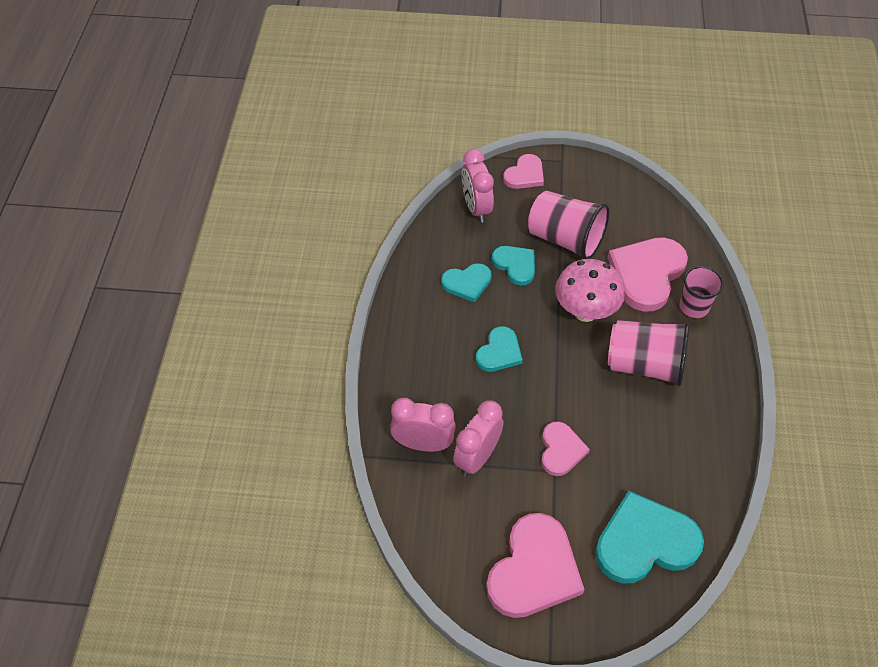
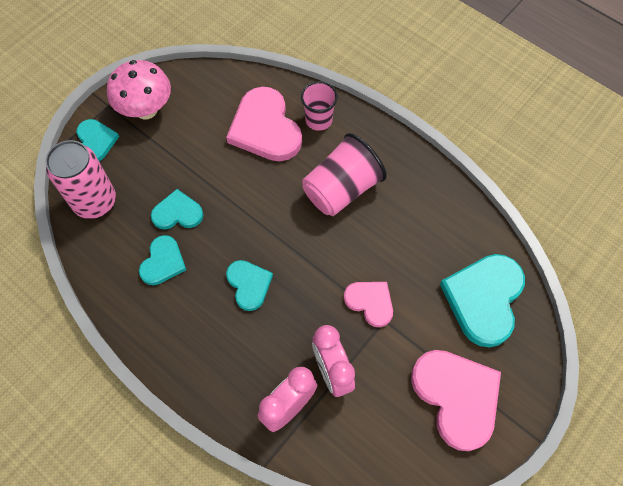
camera: 55 degrees left, 10 degrees up
(476, 208) = (95, 202): pink clock -> pink can
(525, 174) = (96, 141): pink heart -> turquoise heart
(565, 239) = (185, 159): pink cup -> none
(585, 311) = (263, 194): pink mushroom -> pink mushroom (146, 110)

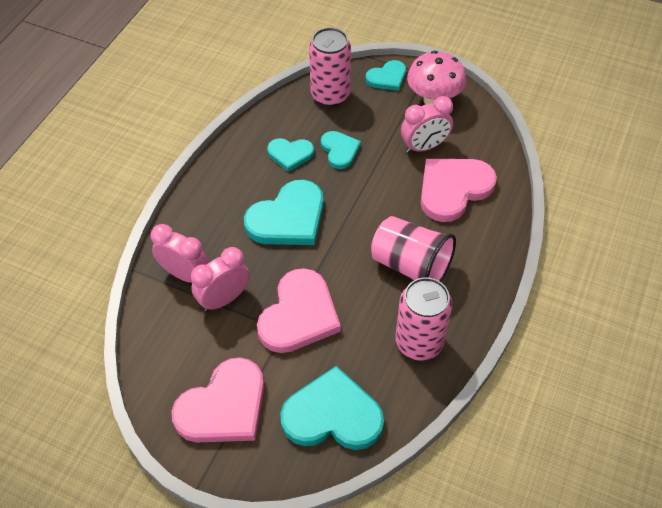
camera: 75 degrees right, 10 degrees down
(204, 136) = (424, 147): none -> pink clock
(249, 285) = (288, 218): turquoise heart -> turquoise heart, size x1.77
(318, 120) = (482, 229): pink cup -> none
(370, 302) = (299, 315): pink heart -> pink heart, size x1.77
(425, 207) = (419, 342): none -> pink can

